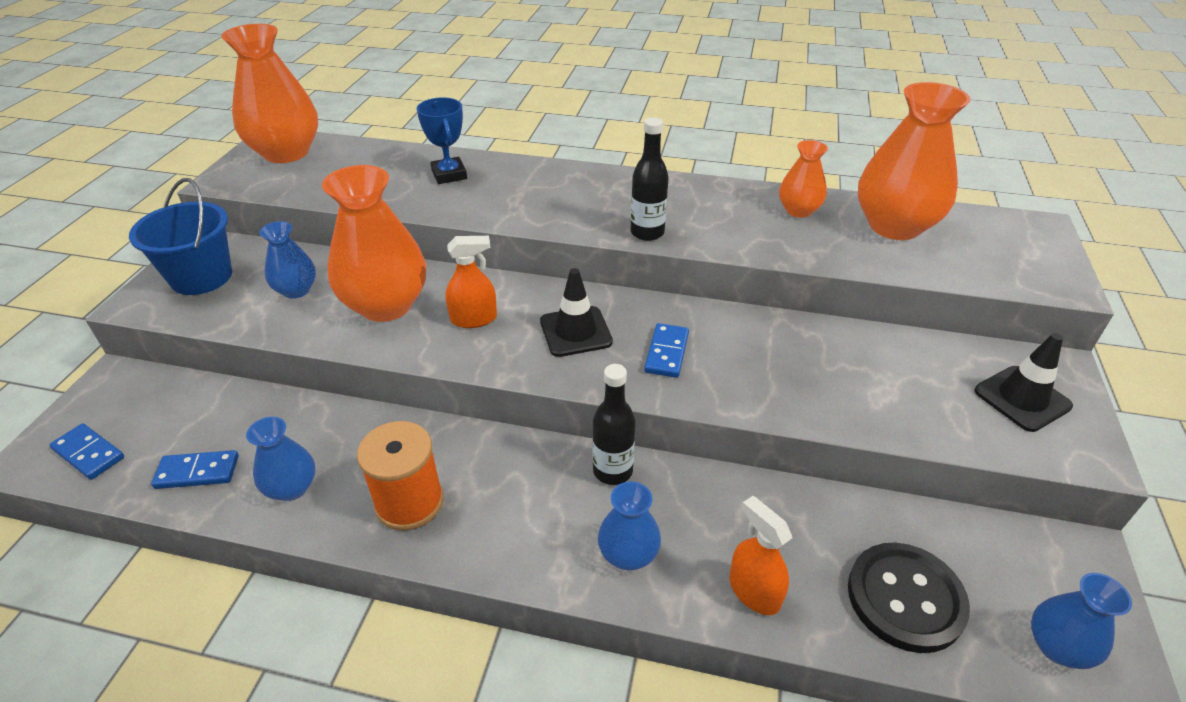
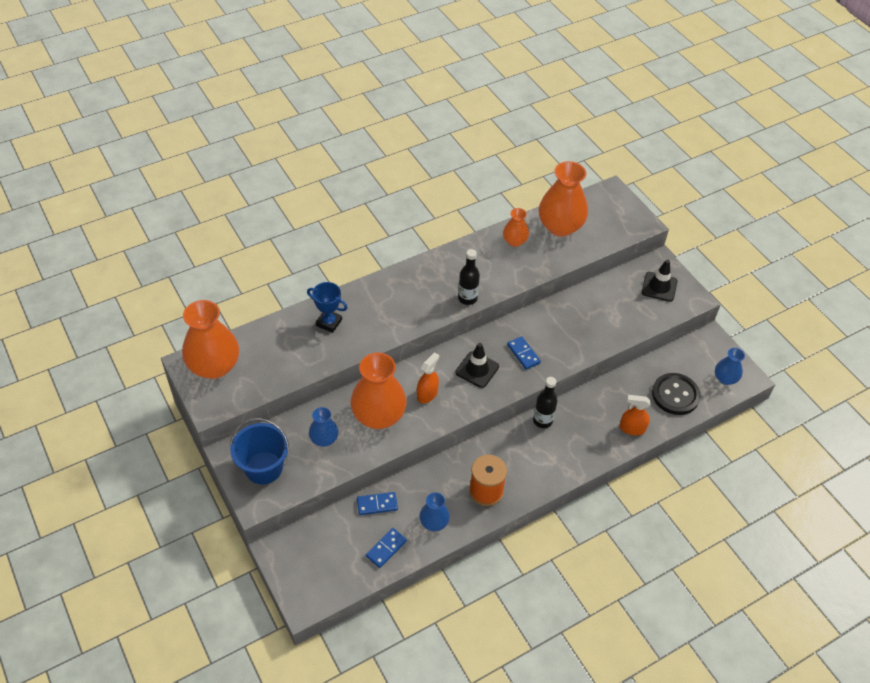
camera: 45 degrees left, 10 degrees up
(89, 453) = (326, 581): blue domino -> blue domino (377, 504)
(628, 554) = (582, 447): blue vase -> none

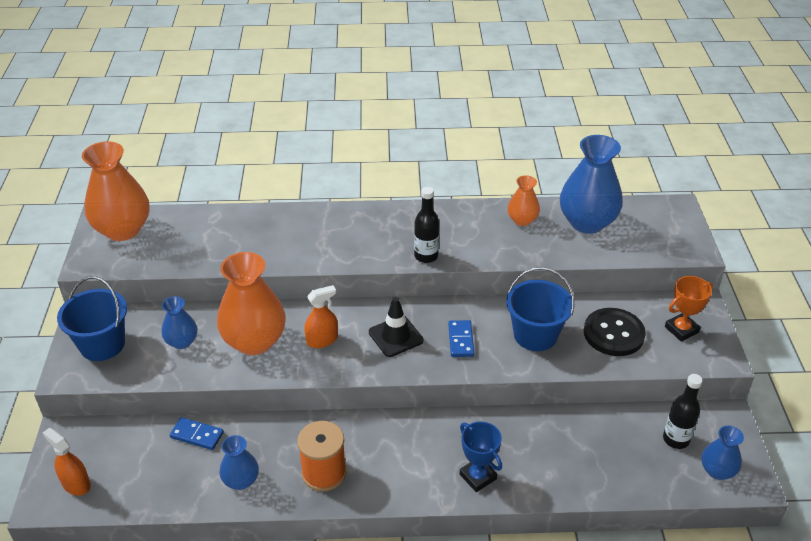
camera: 30 degrees right, 10 degrees down
(329, 322) = (263, 230): blue trophy -> blue trophy (478, 476)
(386, 548) = (169, 484): blue domino -> none
(542, 420) = (445, 425): black bottle -> black bottle (676, 439)
(560, 226) = (587, 222): orange vase -> blue vase
(570, 329) = (535, 335): none -> blue bucket
(632, 428) = (551, 478): orange spray bottle -> orange spray bottle (76, 484)
(659, 287) = (681, 329): black traffic cone -> orange trophy
(675, 395) = (634, 463): black button -> black button (613, 333)

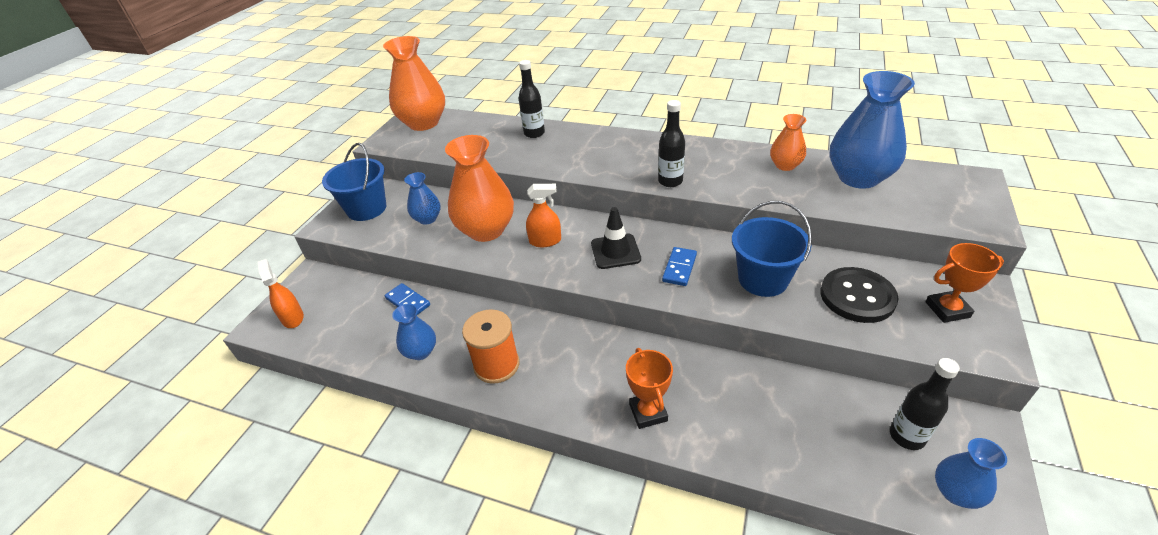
camera: 25 degrees right, 0 degrees up
(261, 223) = (534, 133): none -> black bottle
(478, 476) = (648, 412): blue trophy -> orange trophy

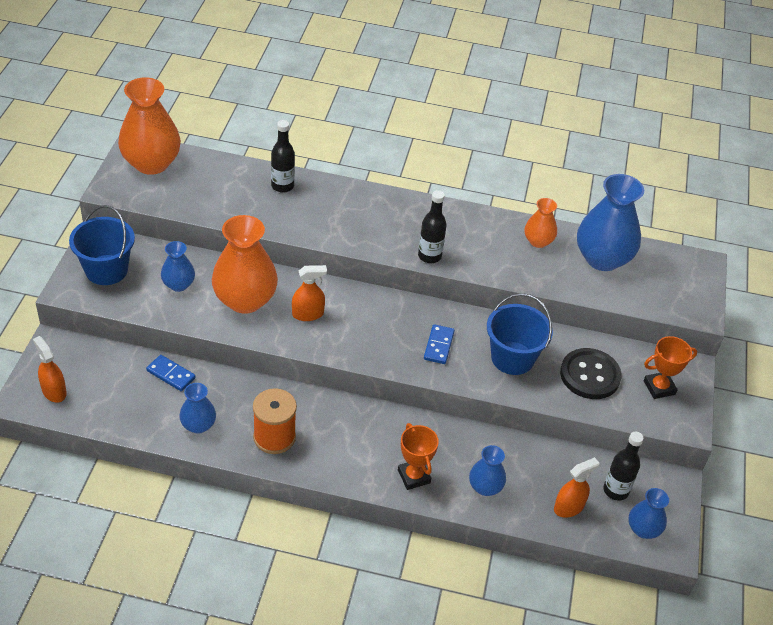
camera: 15 degrees left, 5 degrees up
(615, 251) = (378, 327): black traffic cone -> none
(735, 428) = (485, 487): none -> blue vase
(846, 457) = (569, 507): none -> orange spray bottle

